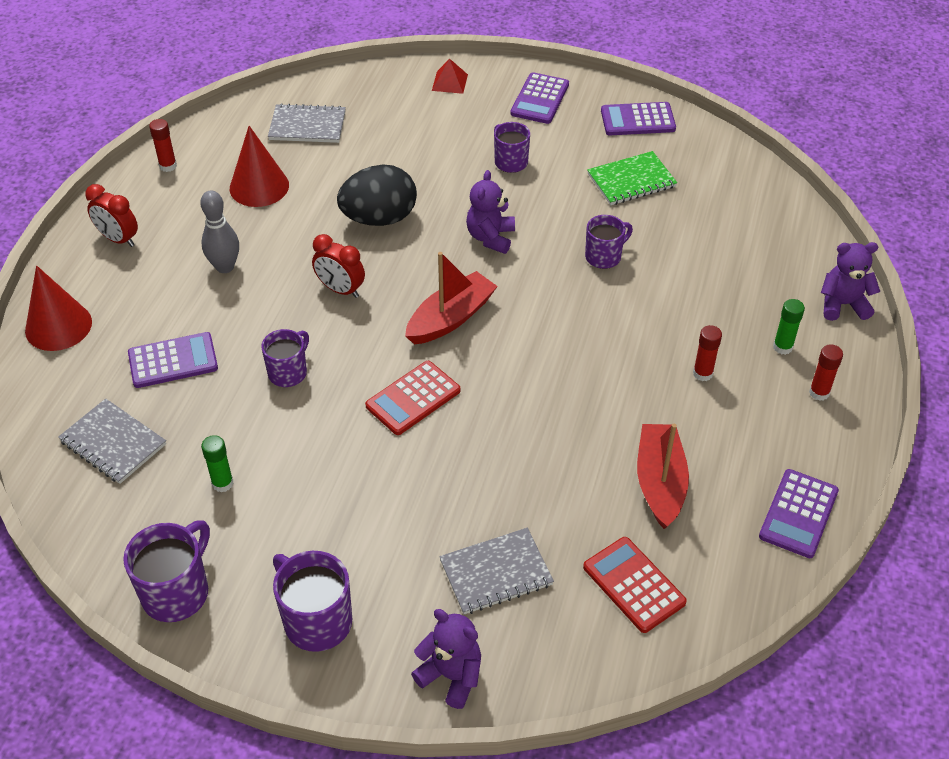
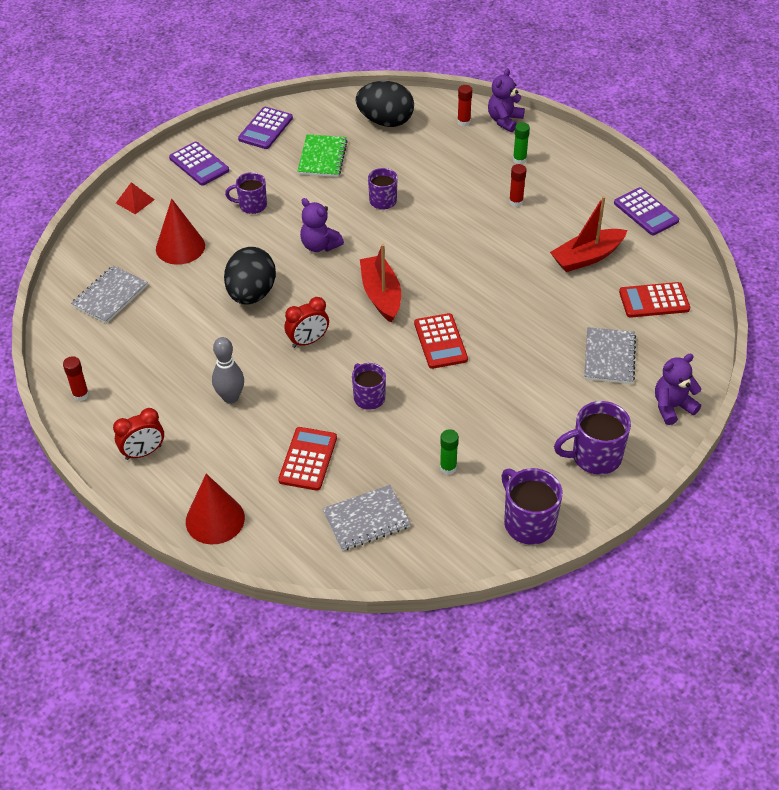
camera: 60 degrees left, 0 degrees up
(173, 361) = (308, 459): purple calculator -> red calculator
(259, 186) = (156, 348): red cone -> red cone (180, 247)
(660, 482) = (587, 257): red boat -> red boat turned 60 degrees counterclockwise
(739, 204) = (385, 121): none -> black egg
(819, 392) = (565, 162): red glue stick -> red glue stick (463, 122)

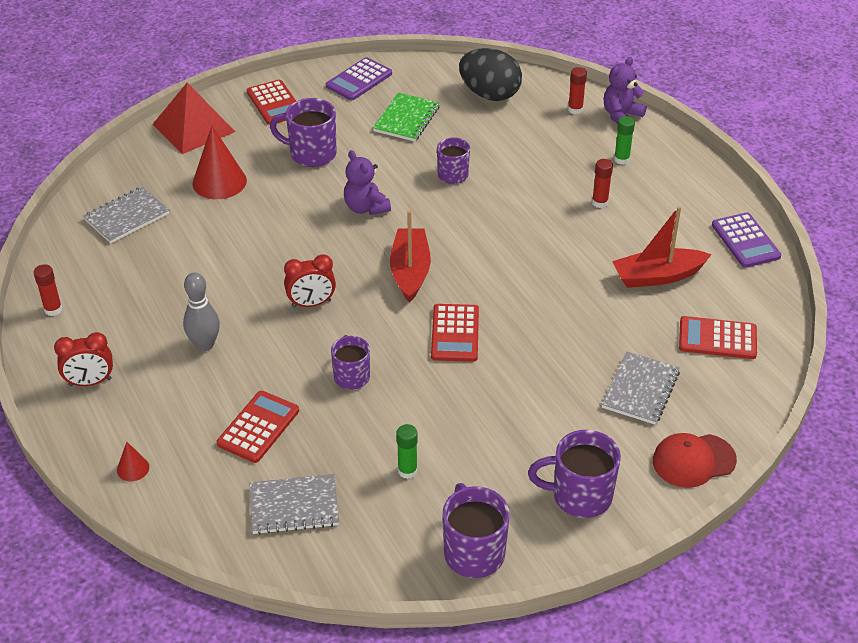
camera: 15 degrees right, 5 degrees down
(135, 201) = (193, 128): red pyramid -> red pyramid, size x2.02
(199, 164) = (274, 103): purple calculator -> red calculator
(215, 519) = (133, 468): red cone -> red cone, size x0.48
(251, 294) = (272, 243): black egg -> none
(252, 205) = (311, 154): purple mug -> purple mug, size x1.51
(672, 407) = (693, 460): purple teddy bear -> red cap

